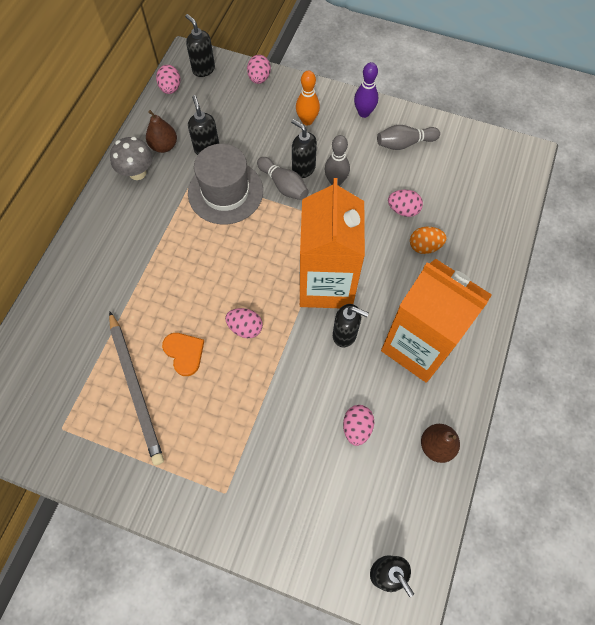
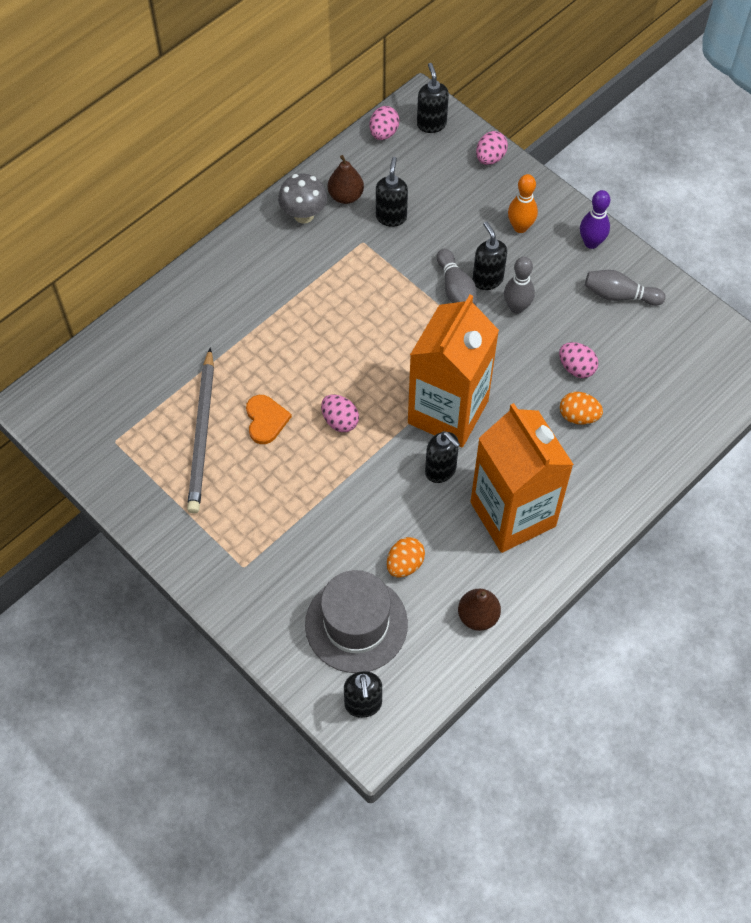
camera: 25 degrees right, 5 degrees down
(225, 192) = (388, 272): grey hat -> grey hat (356, 624)
(356, 427) = (405, 564): pink egg -> orange egg

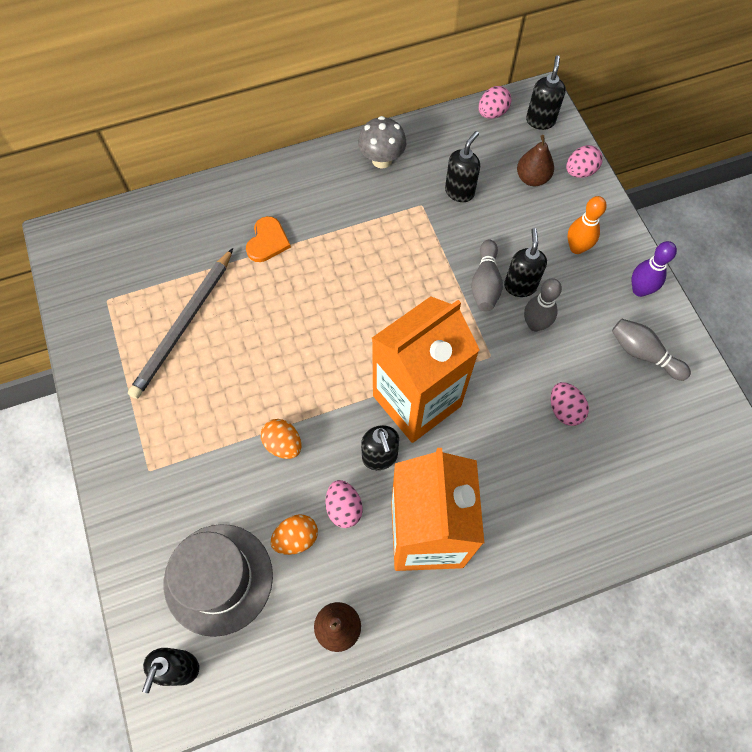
camera: 25 degrees right, 5 degrees up
(266, 420) = (246, 336): orange heart -> orange heart (267, 241)
(340, 421) = (312, 366): pink egg -> pink egg (344, 508)
(346, 196) = (428, 157): brown pear -> brown pear (532, 178)
(578, 416) = (542, 461): orange egg -> orange egg (283, 444)

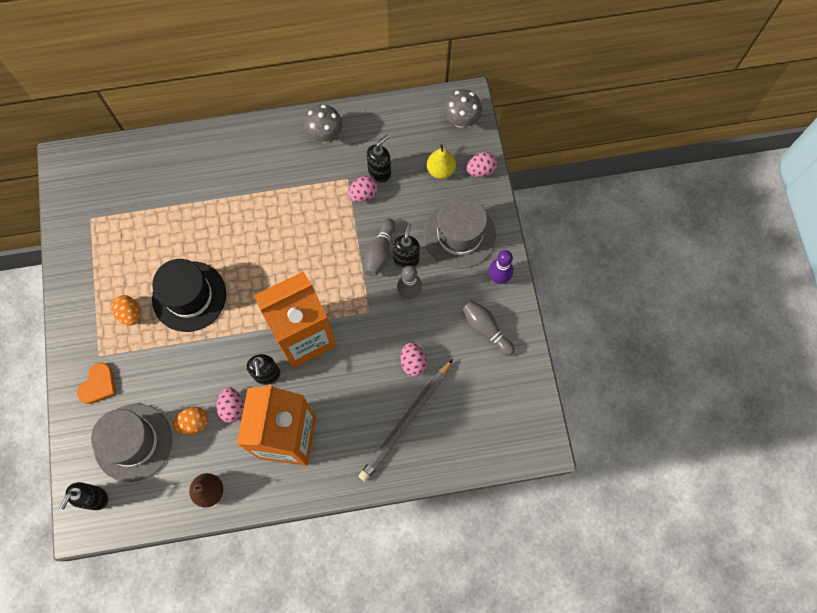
camera: 10 degrees right, 5 degrees up
(184, 325) = (144, 248): grey pencil -> grey pencil (406, 421)
(255, 375) = (189, 296): none -> black hat
(267, 241) = (220, 190): orange heart -> orange heart (98, 385)
(283, 444) = (199, 353): orange egg -> orange egg (130, 314)
(492, 113) = (424, 107): pink egg -> pink egg (363, 195)
(532, 178) = (440, 170): brown pear -> yellow pear
(540, 120) = (461, 120): black soap dispenser -> grey mushroom
(577, 248) = (459, 235): orange bowling pin -> grey hat

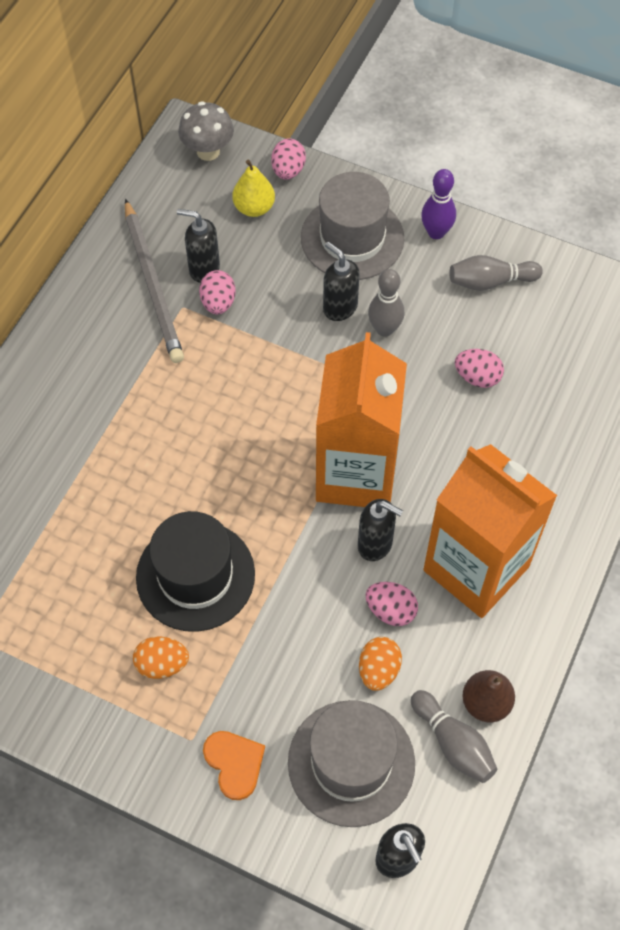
camera: 55 degrees left, 10 degrees down
(325, 135) = (102, 296): grey mushroom -> none
(380, 172) = (204, 269): black soap dispenser -> black soap dispenser turned 60 degrees counterclockwise
(380, 252) = (309, 329): grey bowling pin -> grey bowling pin (453, 743)
(406, 421) = (546, 427): grey pencil -> grey pencil (153, 284)

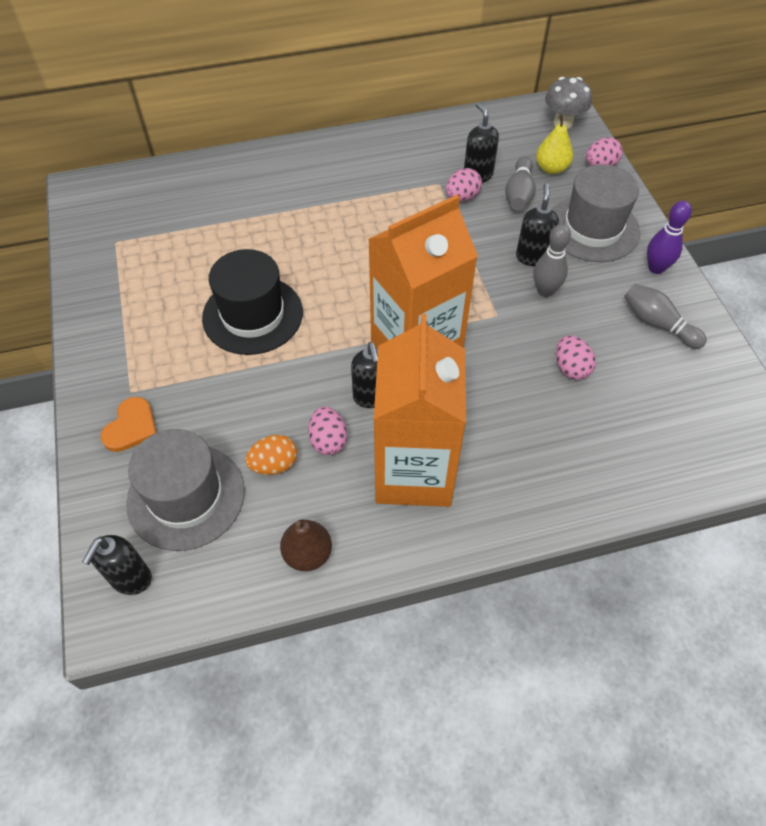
camera: 50 degrees right, 5 degrees down
(153, 284) = (438, 160): grey pencil -> none
(162, 664) = (173, 340): orange egg -> none
(453, 743) = (255, 553): grey bowling pin -> grey bowling pin (519, 194)

